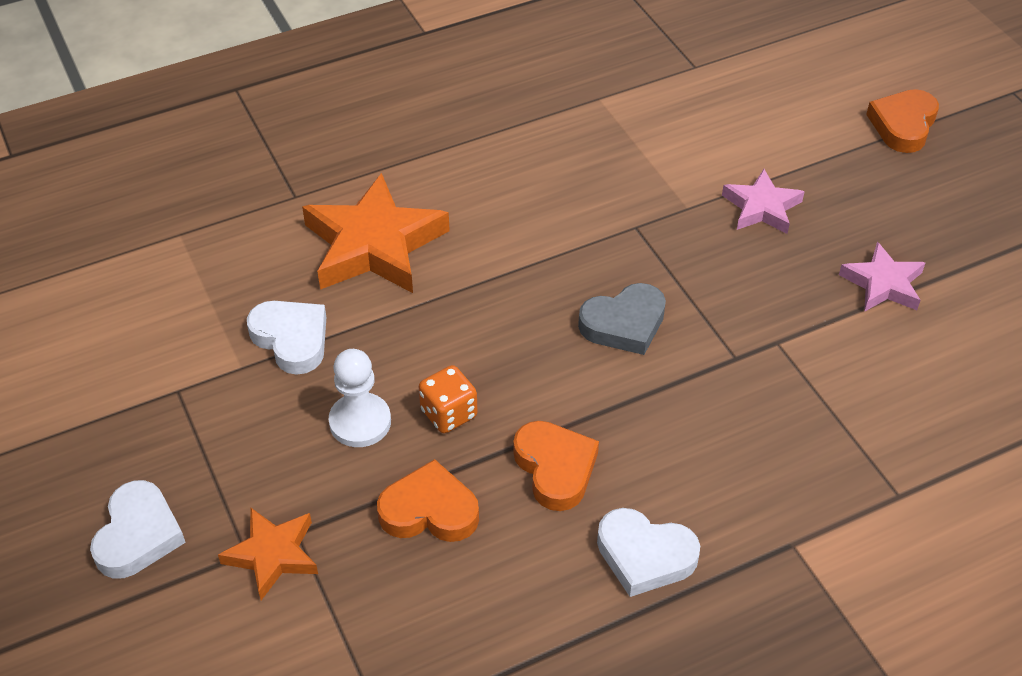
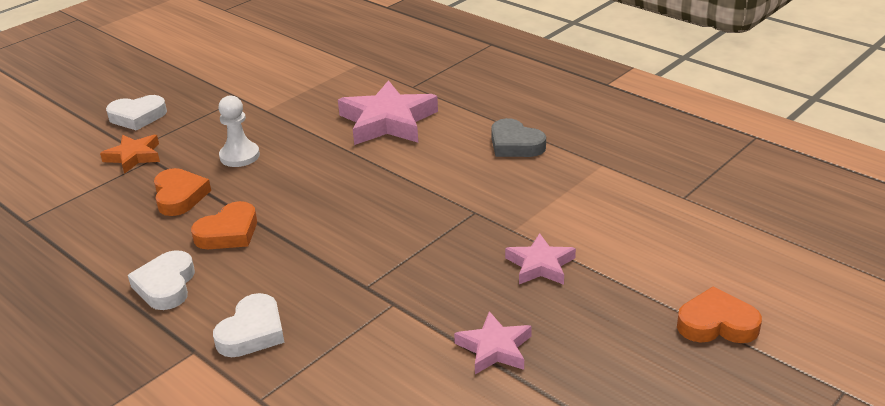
camera: 70 degrees right, 15 degrees down
(291, 339) = (294, 118): white heart -> white heart (252, 332)
(374, 245) = (388, 121): orange star -> pink star
(449, 413) = (259, 183): orange dice -> none
(624, 324) = (372, 229): grey heart -> grey heart (515, 144)

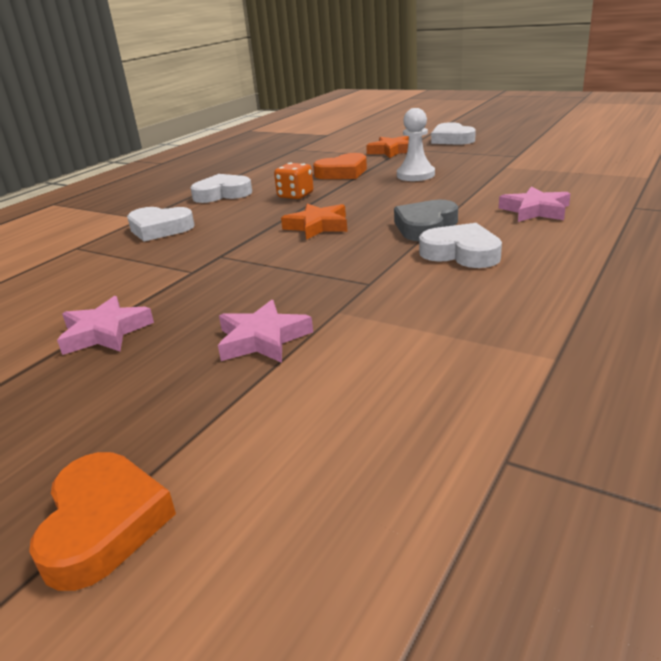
camera: 80 degrees right, 5 degrees down
(228, 232) = (295, 195): orange heart -> orange dice
(335, 225) = (317, 226): none -> orange star
(388, 121) = (535, 210): pink star -> pink star, size x0.56
(447, 166) = (461, 253): none -> white heart
(515, 144) = (552, 283): grey heart -> grey heart (425, 227)

